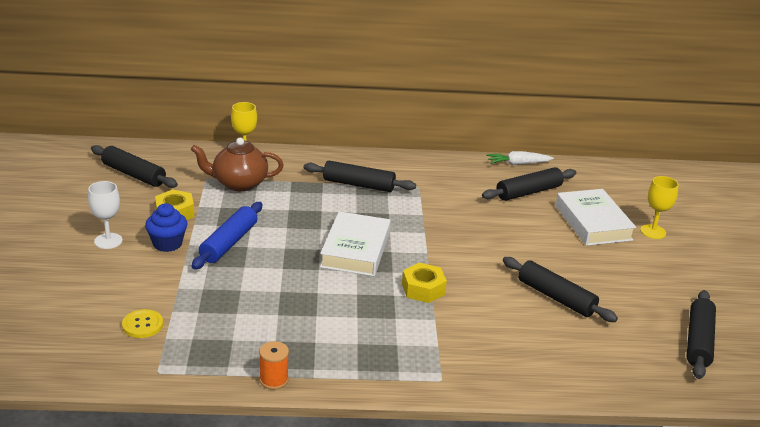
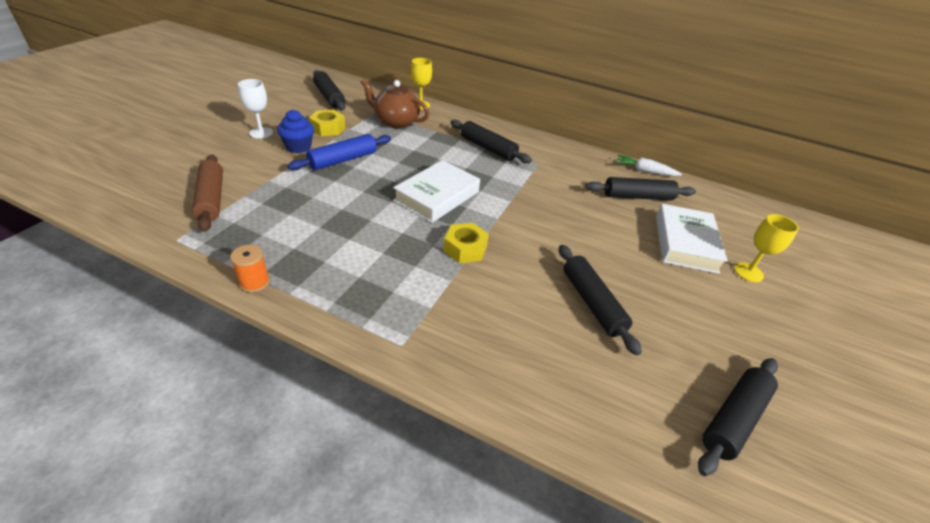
camera: 25 degrees right, 10 degrees up
(142, 325) = (211, 199): yellow button -> brown rolling pin

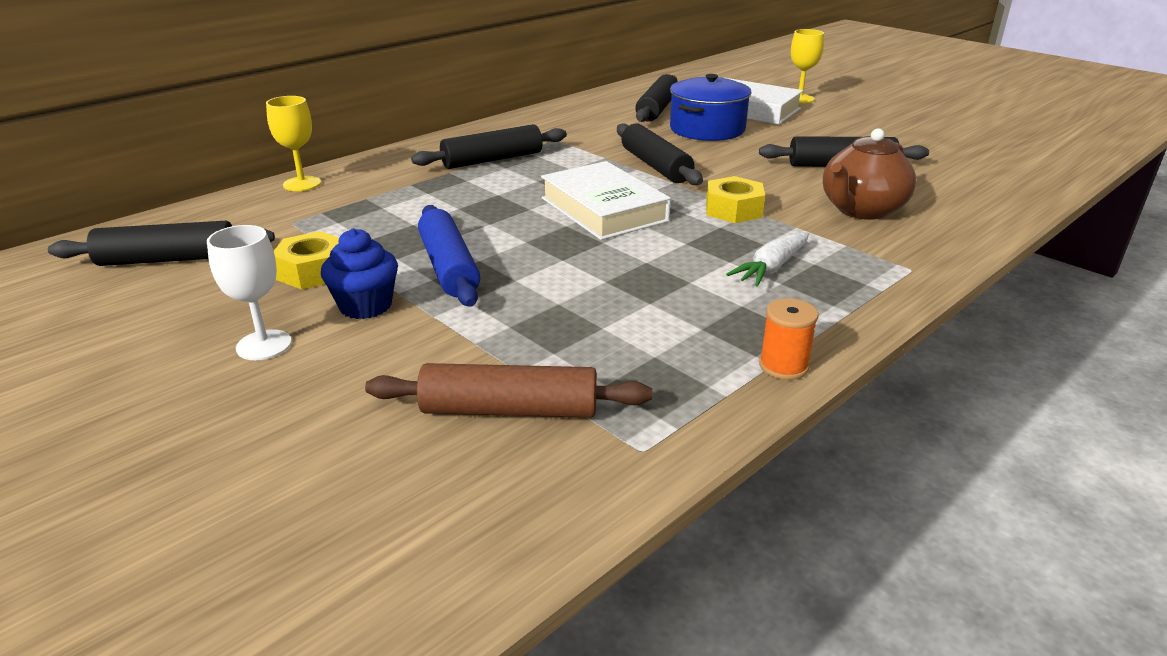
camera: 65 degrees left, 10 degrees down
(395, 122) = (347, 210): brown teapot -> brown teapot (861, 210)
(615, 224) = (707, 129): none -> blue pot
(645, 171) = (605, 95): white carrot -> white carrot (771, 268)
(733, 418) = (984, 147): black rolling pin -> black rolling pin (655, 166)

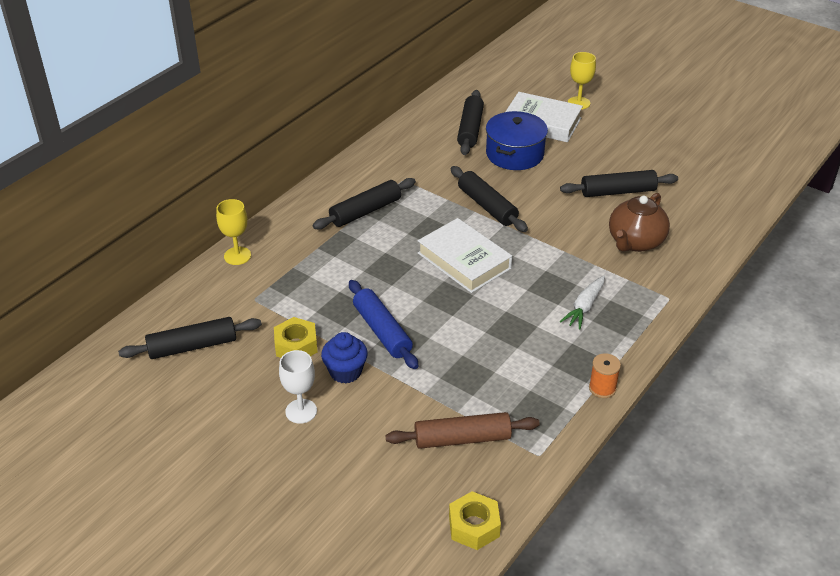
camera: 10 degrees left, 10 degrees up
(733, 210) = (551, 251): yellow nut -> yellow nut (474, 526)

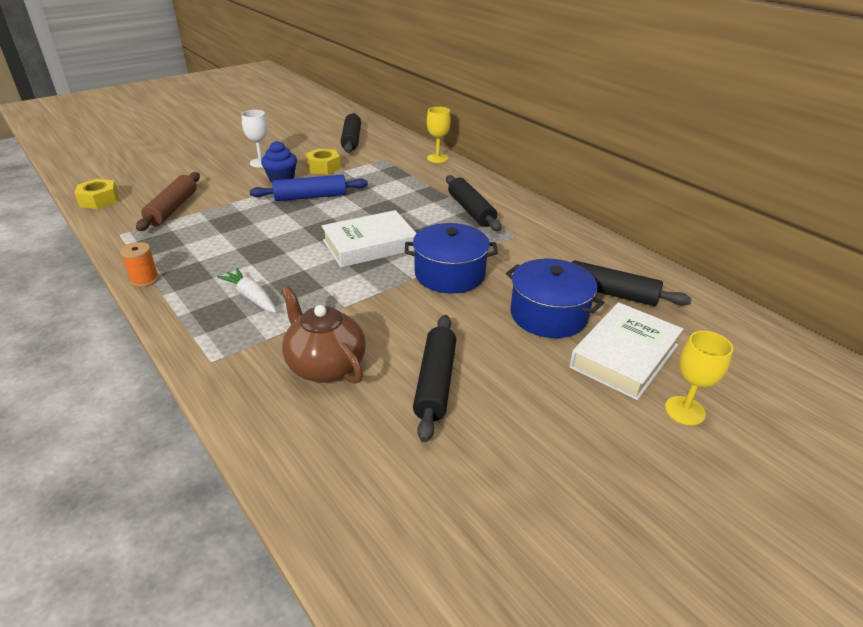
camera: 105 degrees right, 5 degrees down
(487, 206) = (449, 274): black rolling pin -> blue pot

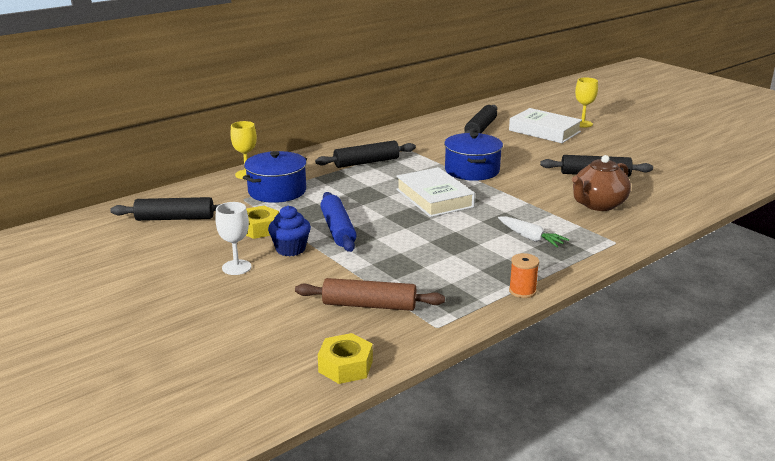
camera: 90 degrees left, 10 degrees down
(251, 297) = (530, 238): white carrot -> white carrot turned 90 degrees counterclockwise
(548, 315) = (512, 145): blue pot -> blue pot (277, 191)

